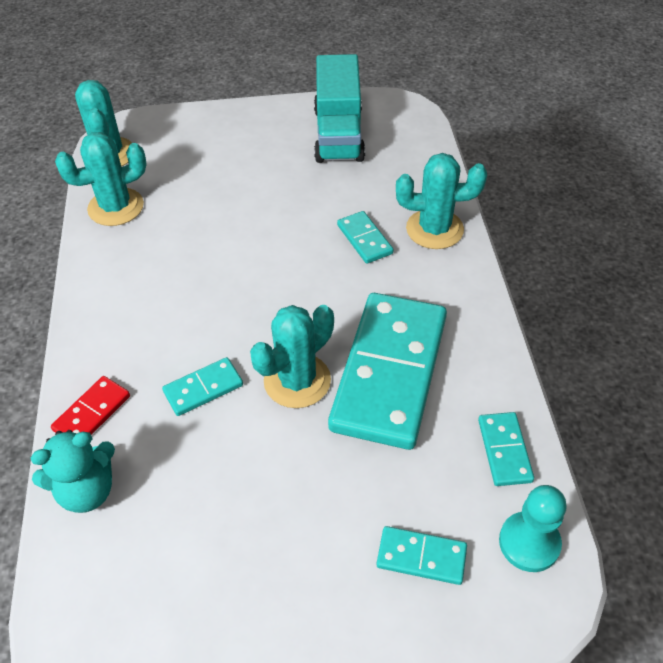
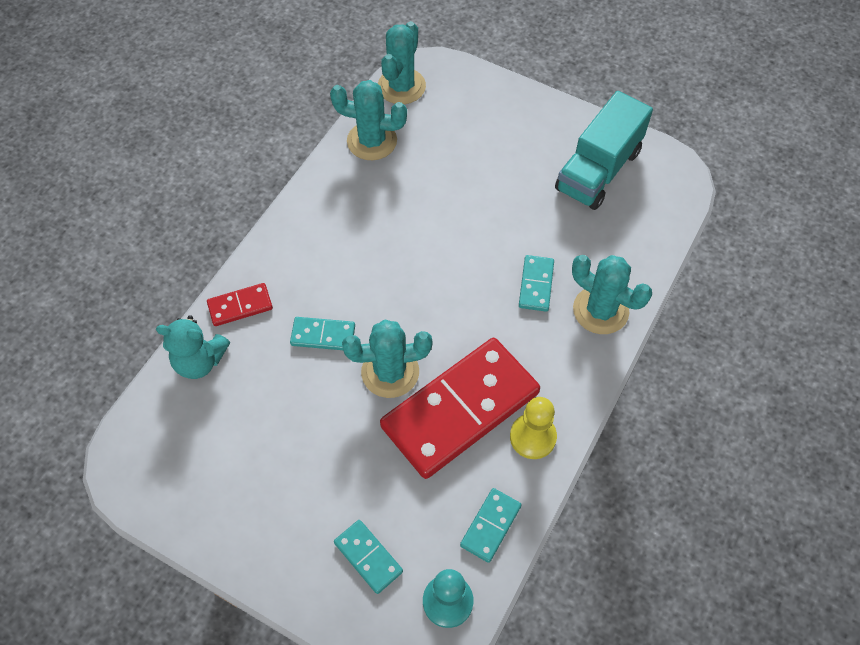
camera: 35 degrees right, 10 degrees up
(389, 372) = (460, 409): turquoise domino -> red domino
(471, 355) = (532, 437): none -> yellow pawn

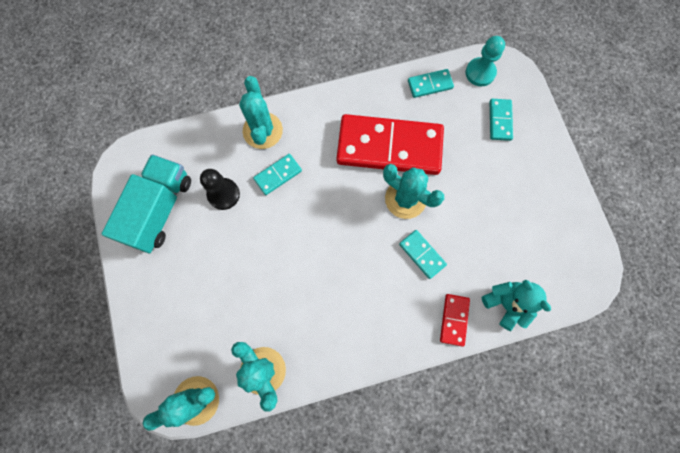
camera: 135 degrees left, 15 degrees up
(240, 306) = (454, 320): red domino -> red domino turned 75 degrees clockwise
(532, 437) = (368, 103): yellow pawn -> none
(562, 227) = (223, 194): none -> black pawn
(598, 170) = (159, 210): turquoise truck -> turquoise truck turned 60 degrees counterclockwise

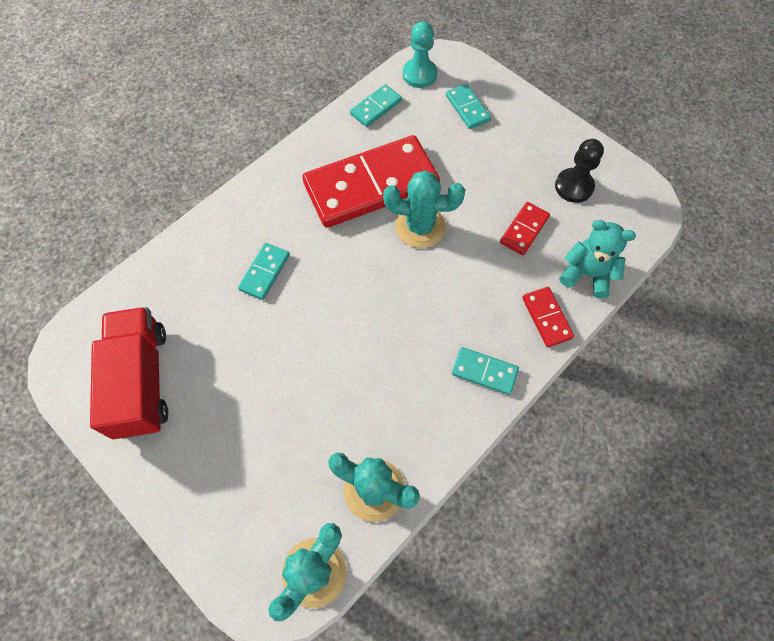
camera: 30 degrees left, 10 degrees down
(159, 210) = (141, 381): turquoise truck -> red truck
(223, 194) = (212, 324): black pawn -> black pawn (574, 186)
(262, 131) = (219, 236): turquoise cactus -> none
(422, 254) = (472, 271): turquoise domino -> turquoise domino (484, 371)
(481, 243) = (524, 230): none -> red domino

